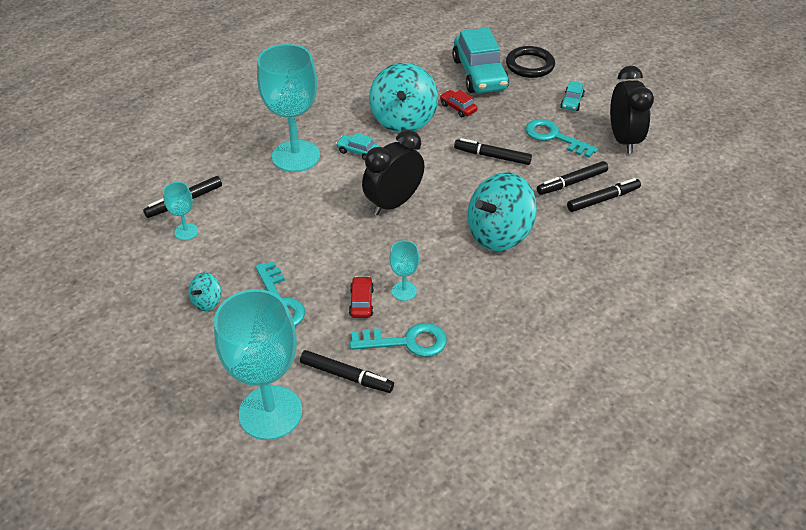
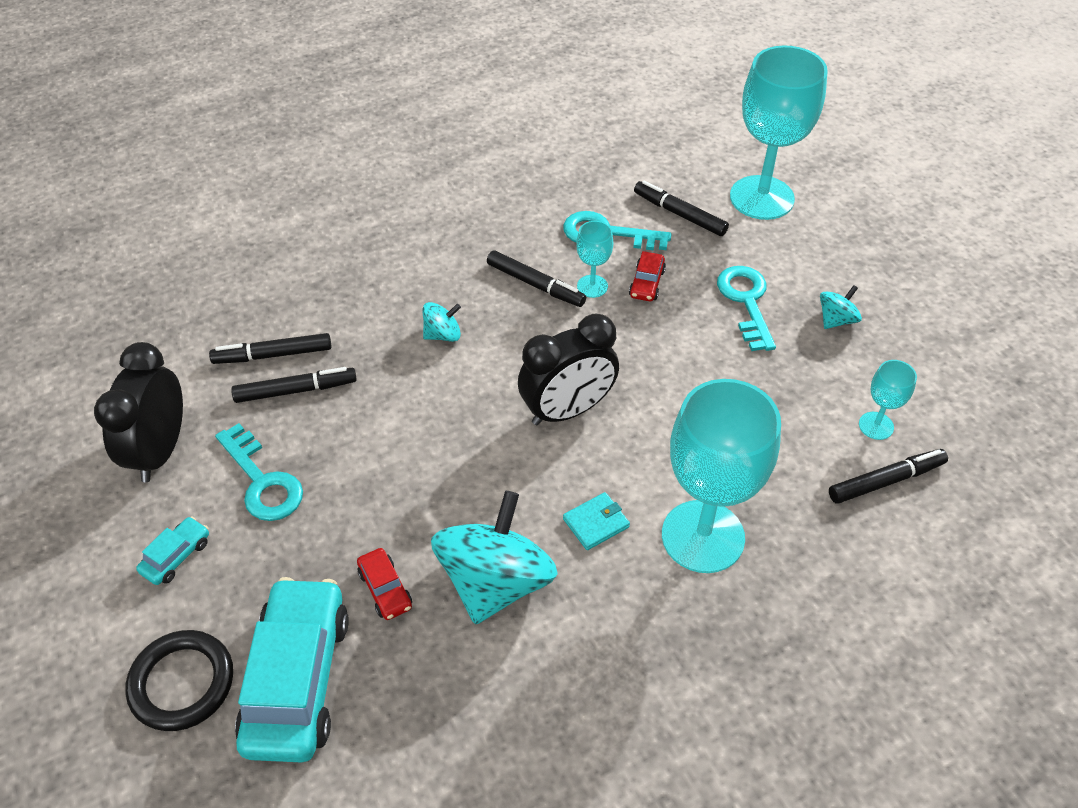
camera: 165 degrees left, 5 degrees up
(358, 151) = (596, 523): turquoise car -> turquoise wallet
(492, 156) = (383, 464): black marker -> black marker (535, 285)
(498, 233) = (442, 334): turquoise spinning top -> turquoise spinning top, size x0.46

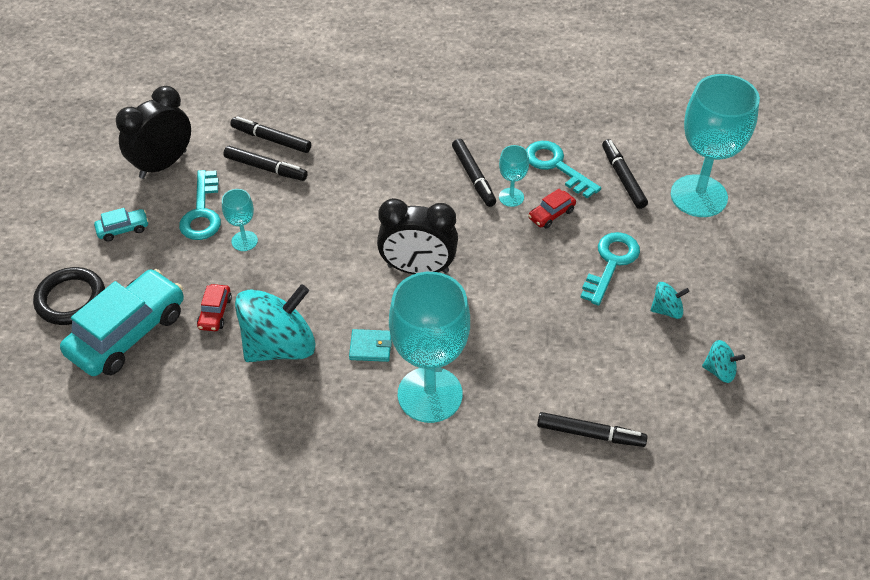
camera: 35 degrees right, 0 degrees up
(442, 334) = (383, 179): turquoise spinning top -> turquoise spinning top (719, 371)
(876, 426) = (621, 395): turquoise goblet -> turquoise goblet (244, 241)

